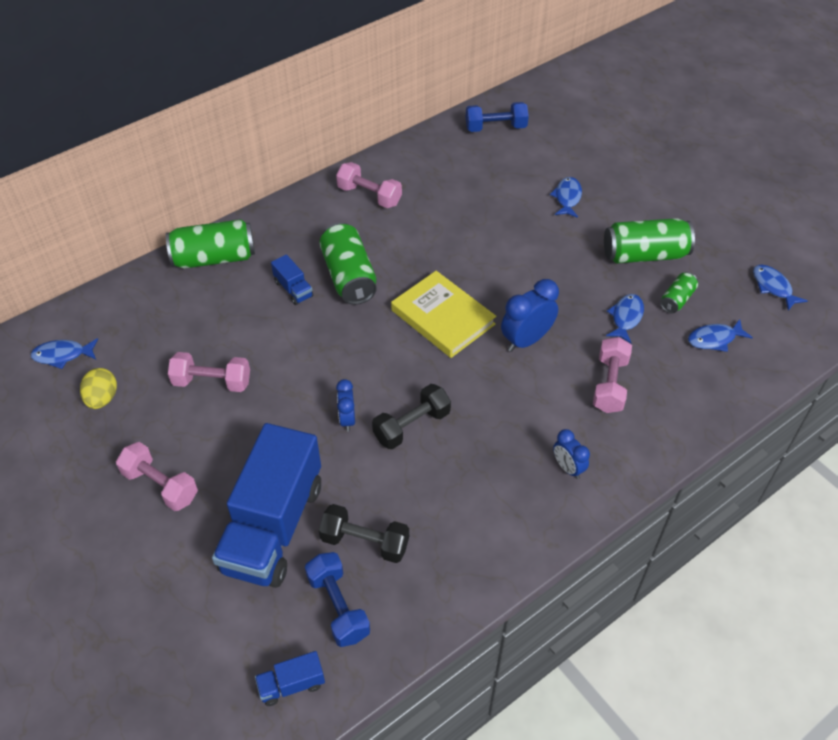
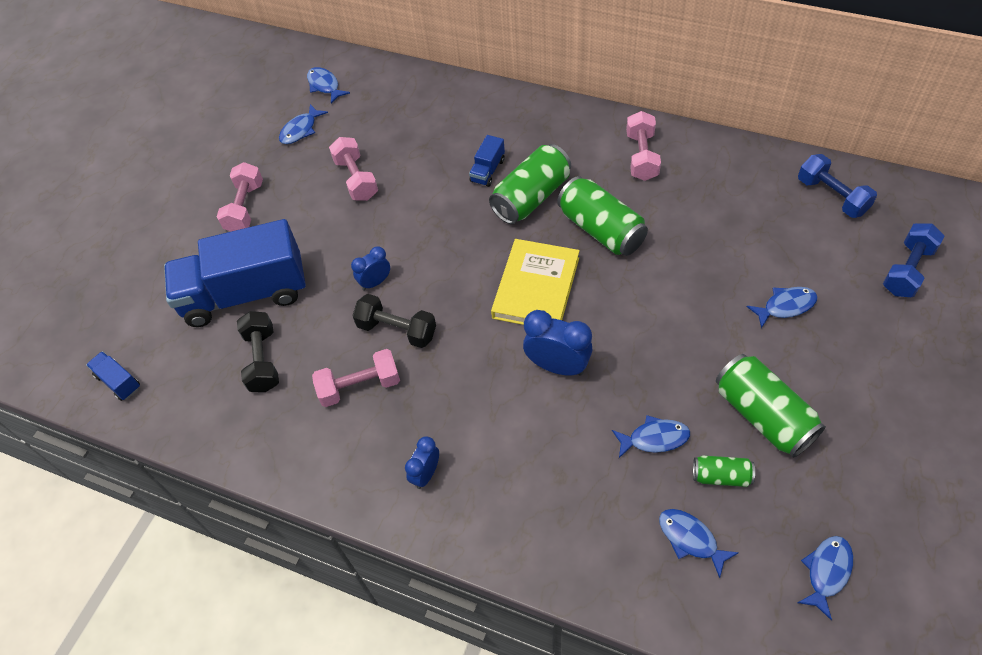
camera: 65 degrees right, 5 degrees up
(102, 398) = (300, 130): yellow egg -> blue fish
(214, 258) = (481, 105): green can -> green can (601, 230)
(338, 607) = (196, 375): blue dumbbell -> blue dumbbell (907, 270)
(610, 384) = (552, 464): pink dumbbell -> pink dumbbell (360, 386)

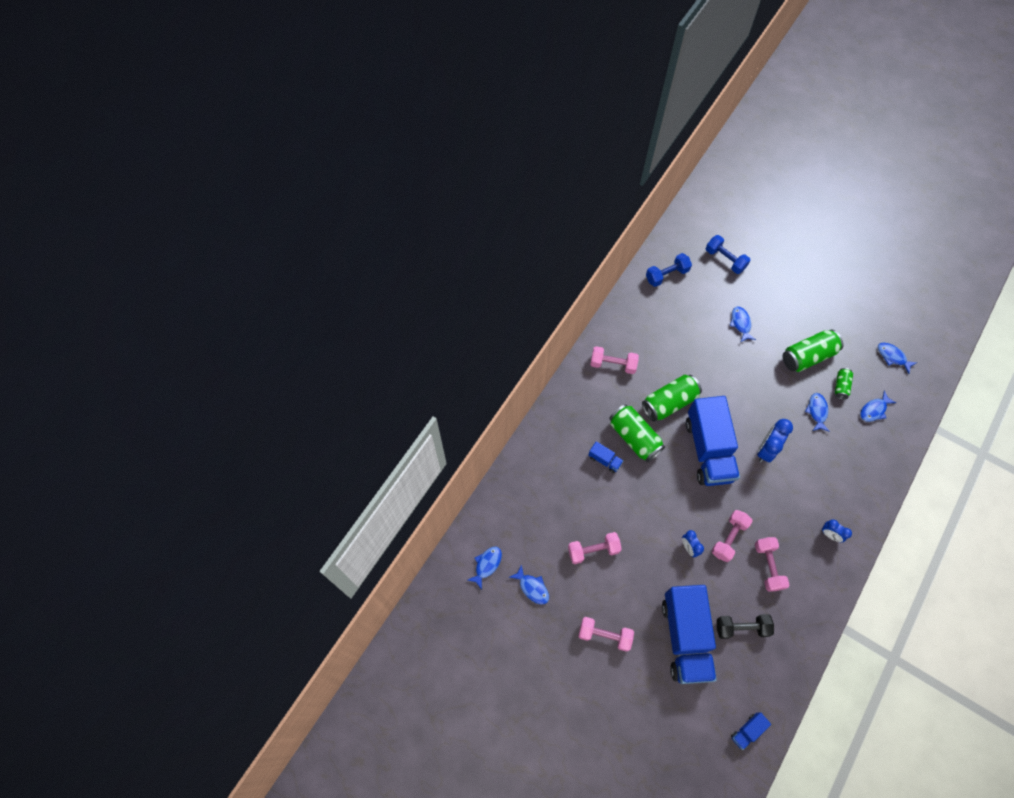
camera: 85 degrees left, 10 degrees up
(324, 86) = (487, 565): blue fish -> blue fish turned 150 degrees clockwise
(397, 330) = (729, 538): black dumbbell -> pink dumbbell
(536, 287) = (708, 450): yellow book -> blue truck

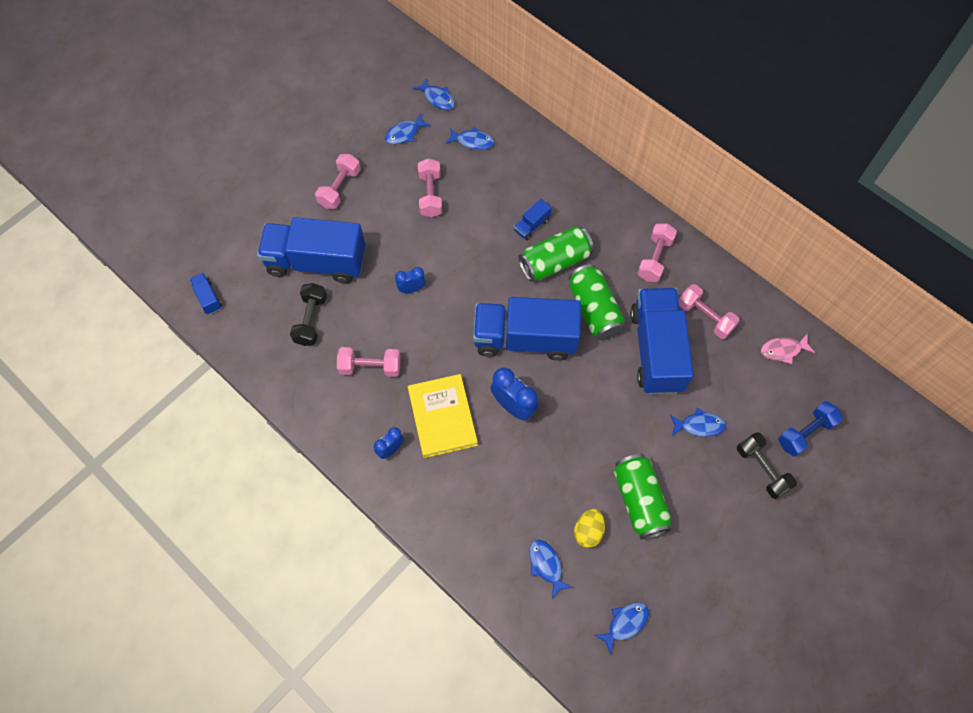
camera: 100 degrees right, 0 degrees up
(667, 275) = (783, 350): blue dumbbell -> pink fish
(690, 356) = (656, 350): none -> blue truck
(729, 538) = (412, 333): pink dumbbell -> pink dumbbell (705, 317)
(759, 284) = (762, 469): none -> black dumbbell
(791, 500) = (442, 417): none -> yellow book
(817, 411) = (556, 486): blue fish -> blue fish (473, 141)
(841, 386) = (588, 531): green can -> yellow egg

